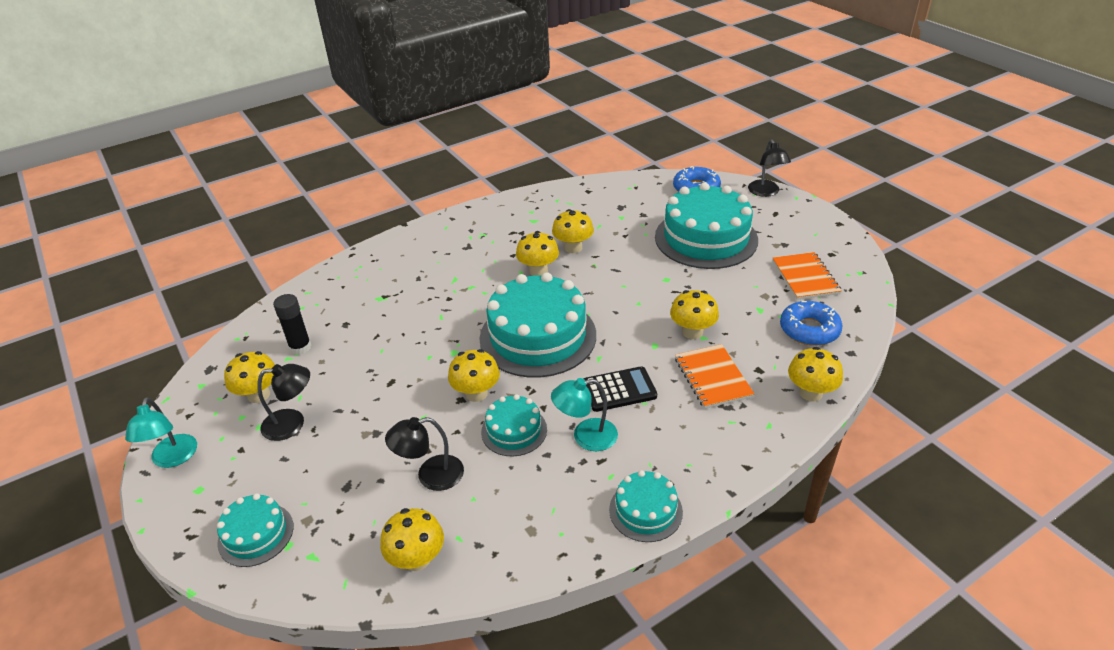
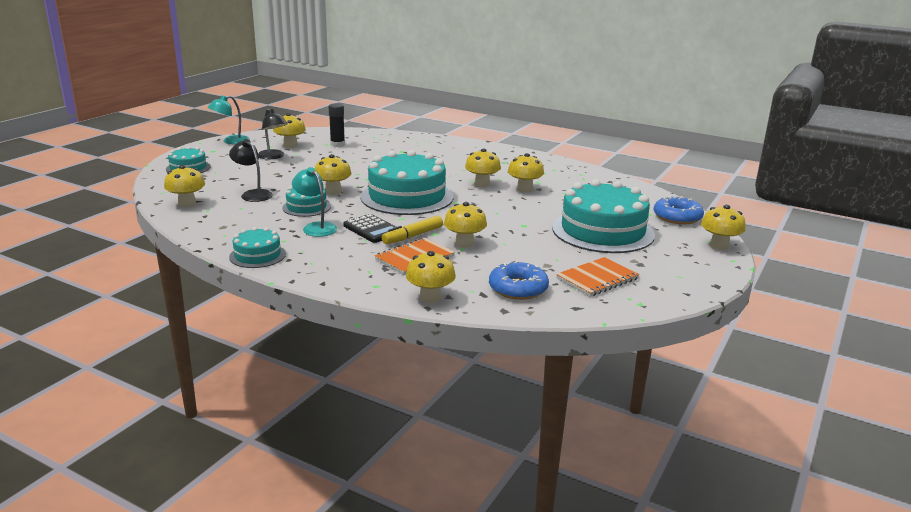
camera: 60 degrees right, 15 degrees down
(654, 363) = (413, 236): none -> yellow marker
(766, 192) = (719, 246): black lamp -> yellow mushroom

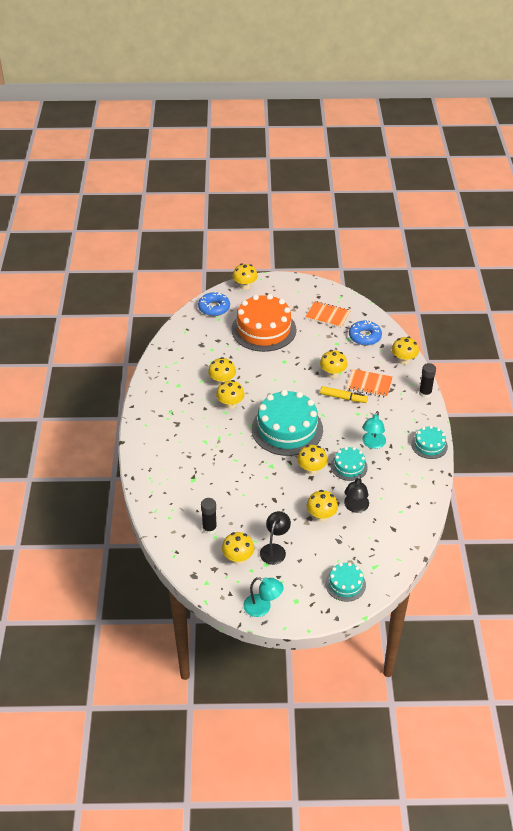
camera: 120 degrees left, 20 degrees up
(187, 204) = (402, 530): yellow mushroom -> yellow mushroom (321, 516)
(344, 287) = (425, 393): none -> black glue stick
(372, 229) = (351, 418): black calculator -> none
(602, 231) = (263, 329): turquoise cake -> orange cake

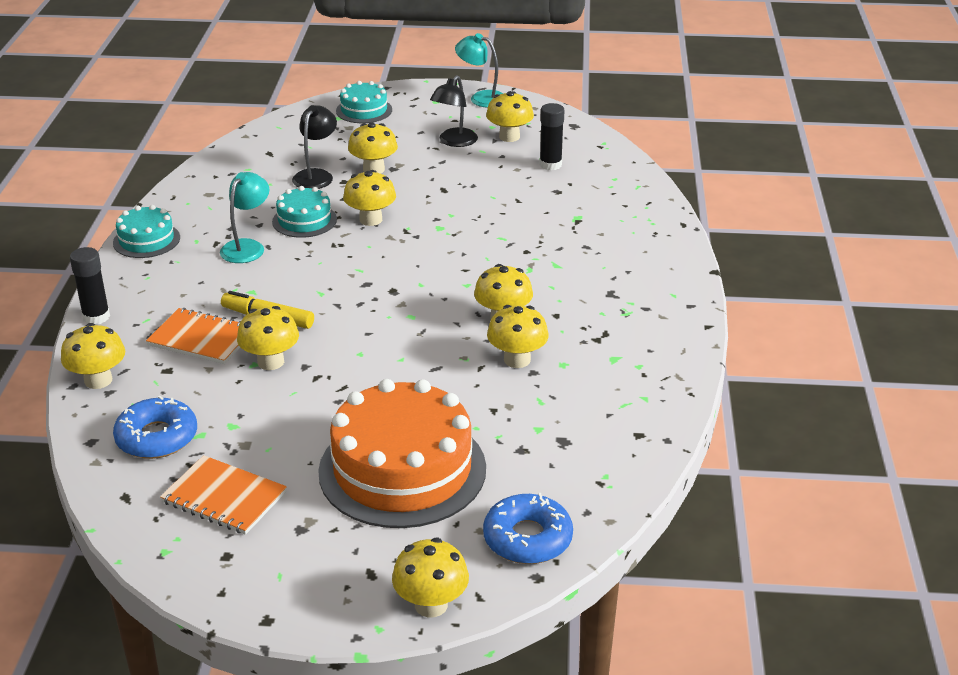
camera: 175 degrees left, 10 degrees down
(287, 429) = (397, 275): turquoise cake -> none

